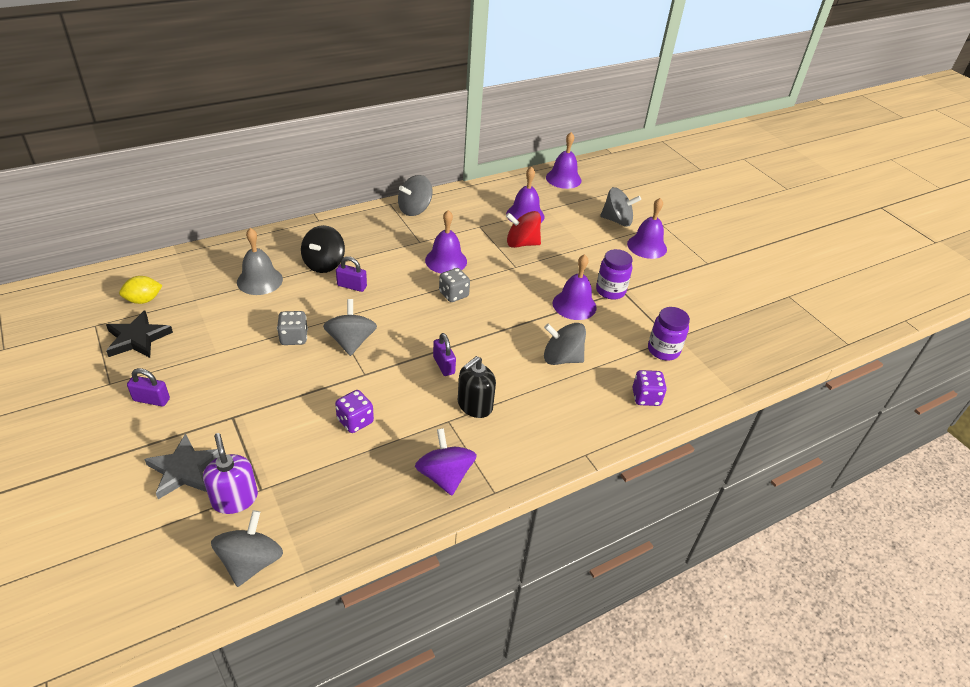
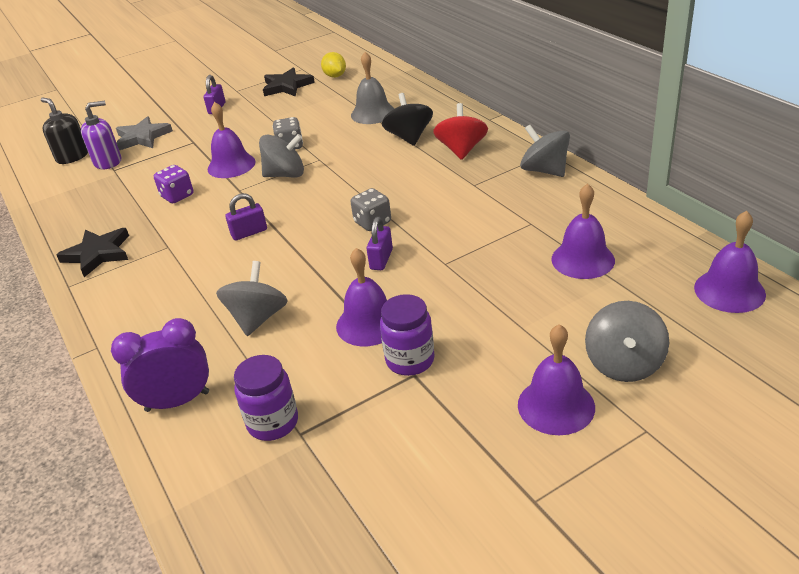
camera: 95 degrees right, 5 degrees down
(251, 562) = (48, 181): grey spinning top -> none
(324, 264) = (409, 137): black spinning top -> black spinning top turned 60 degrees clockwise
(352, 286) = (374, 159): purple padlock -> purple padlock (381, 259)
(445, 476) = (98, 254): purple spinning top -> black star
(446, 260) = (440, 208): purple bell -> purple bell (231, 165)
(474, 405) = (186, 260): black soap dispenser -> black soap dispenser (72, 157)
(522, 243) = (504, 263): red spinning top -> red spinning top (461, 150)
(646, 397) = (177, 401): purple dice -> purple clock

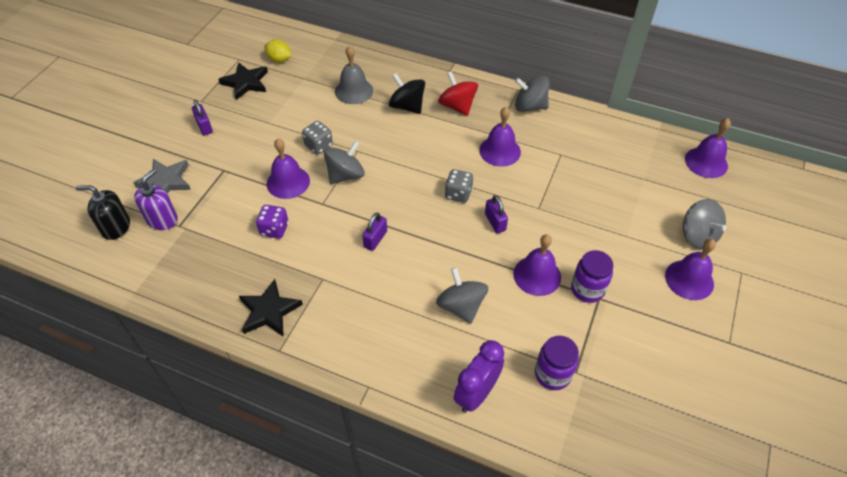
camera: 40 degrees left, 15 degrees up
(583, 259) = (615, 171): purple bell -> purple bell (500, 151)

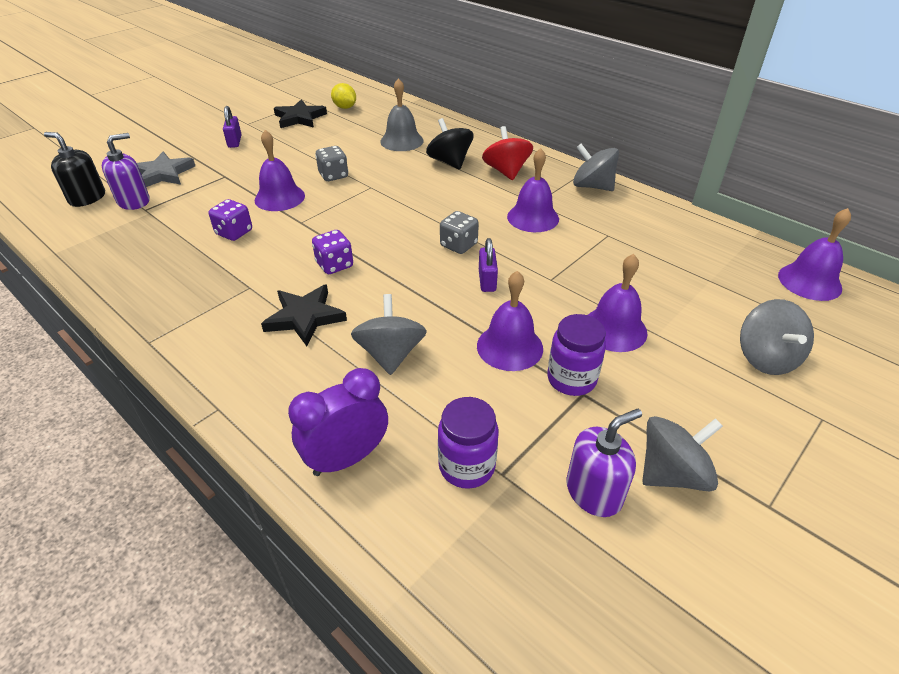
camera: 20 degrees right, 10 degrees down
(269, 311) = (169, 302): black star -> black star (305, 317)
(345, 175) = (343, 204): grey spinning top -> grey spinning top (672, 473)
(375, 239) = (334, 265): purple padlock -> purple dice
(633, 366) = (594, 492): none -> purple soap dispenser
(689, 279) = (732, 406): purple bell -> purple bell (614, 329)

